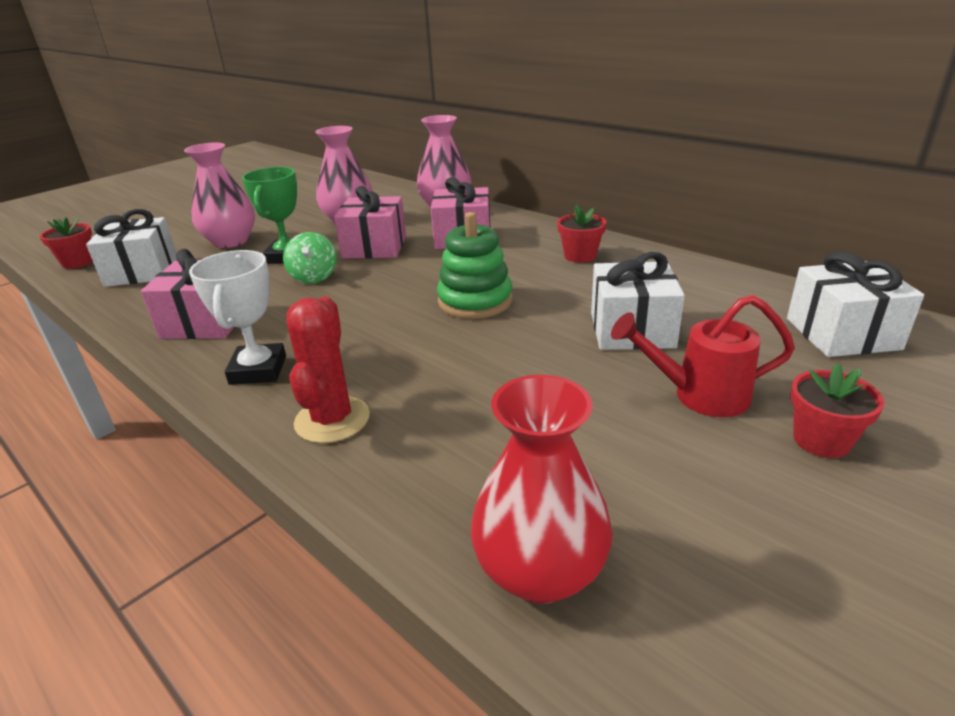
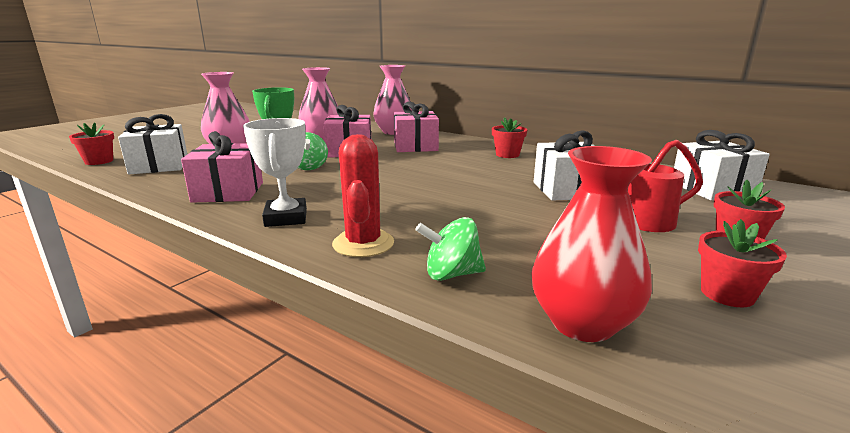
camera: 10 degrees left, 10 degrees down
(417, 478) = (451, 274): none -> green spinning top
(475, 301) = (443, 178): green stacking toy -> none
(753, 537) = (727, 294): none -> red flower pot

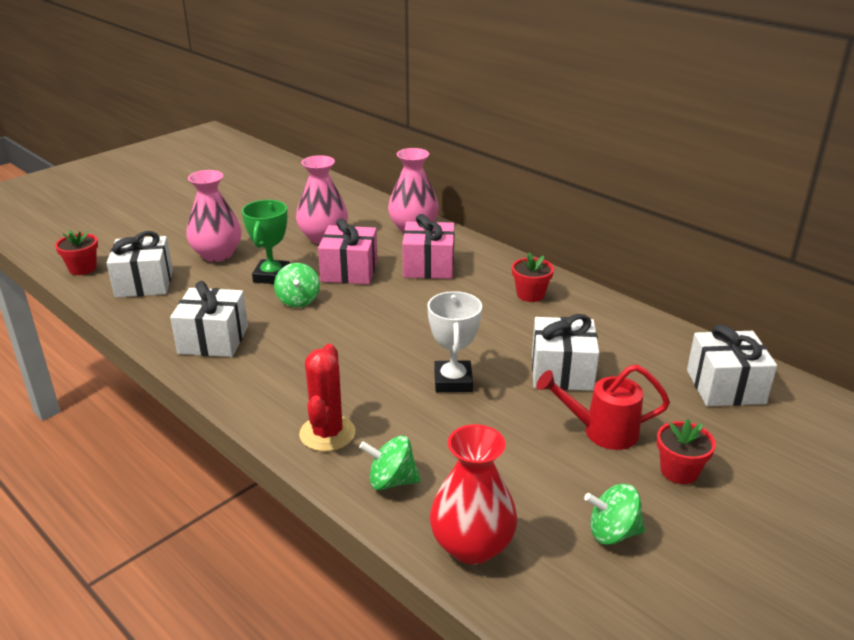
camera: 10 degrees right, 10 degrees up
(228, 192) = (213, 340): pink gift -> white gift
(286, 218) = (264, 388): white trophy -> white trophy (453, 381)
(727, 294) = (612, 533): red flower pot -> green spinning top

